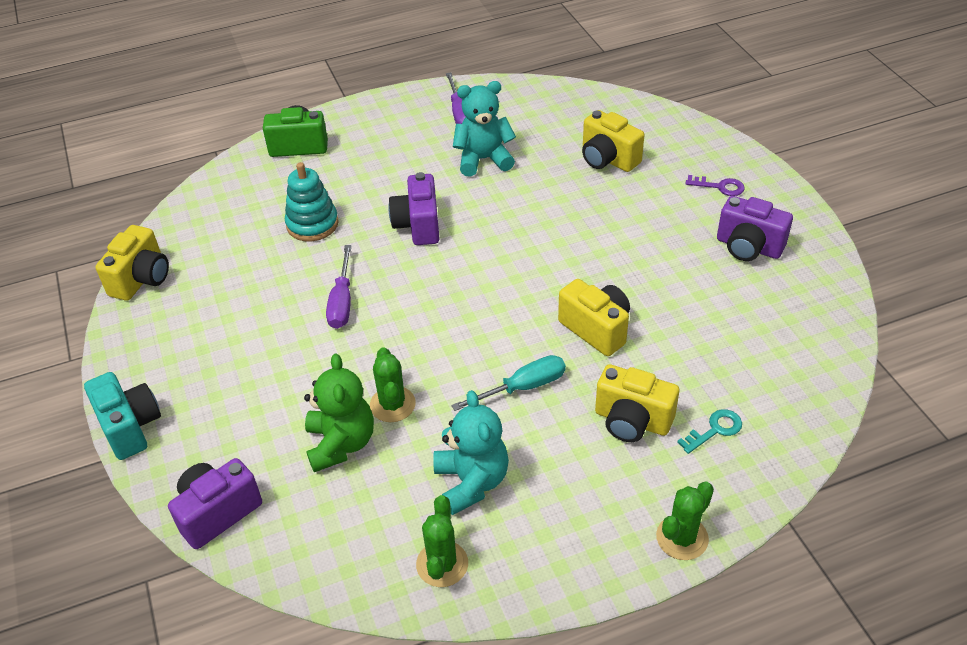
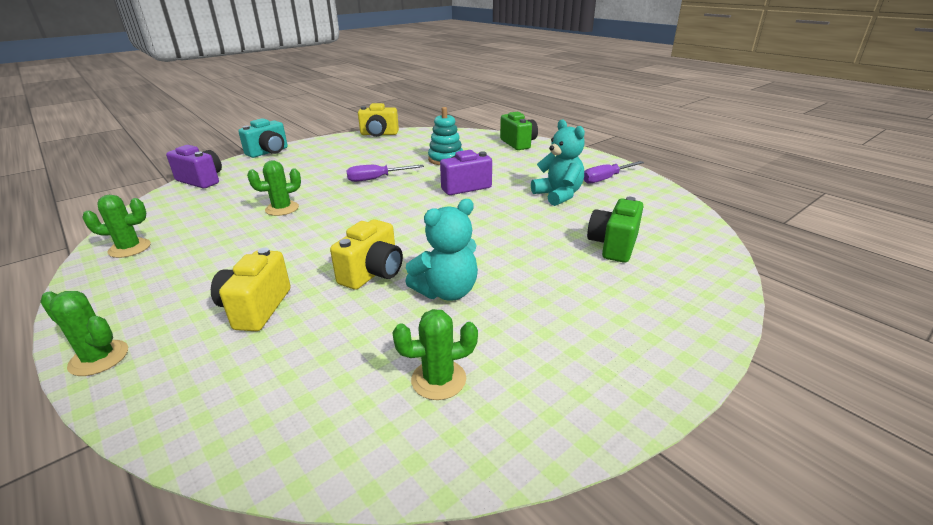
camera: 70 degrees right, 15 degrees down
(341, 443) = (248, 200): green teddy bear -> none
(471, 482) = (203, 246): turquoise teddy bear -> turquoise teddy bear (447, 292)
(522, 387) = (298, 251): turquoise screwdriver -> none
(608, 159) = (613, 246): yellow camera -> green camera
(715, 430) = (237, 363): turquoise key -> none
(719, 187) = (635, 319): purple key -> none
(748, 247) = (541, 355): purple camera -> none
(763, 307) = (438, 379): none -> green cactus

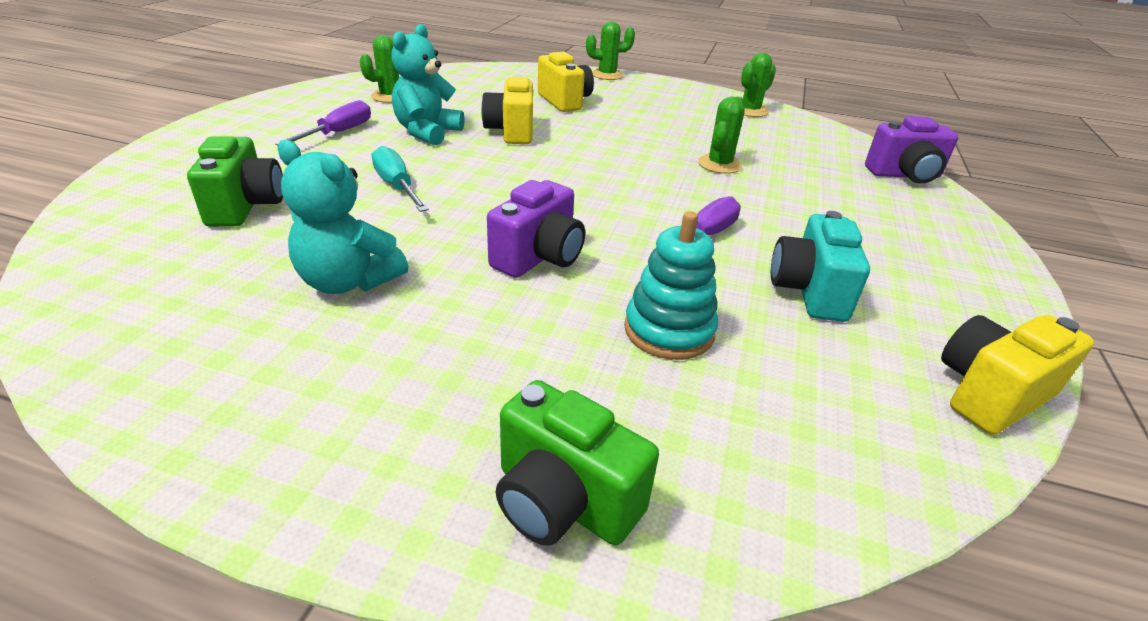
camera: 145 degrees right, 5 degrees up
(269, 152) = (994, 248): turquoise camera -> turquoise camera (809, 291)
(508, 239) = (397, 186): none -> turquoise screwdriver
(606, 179) = (235, 370): purple screwdriver -> purple screwdriver (338, 133)

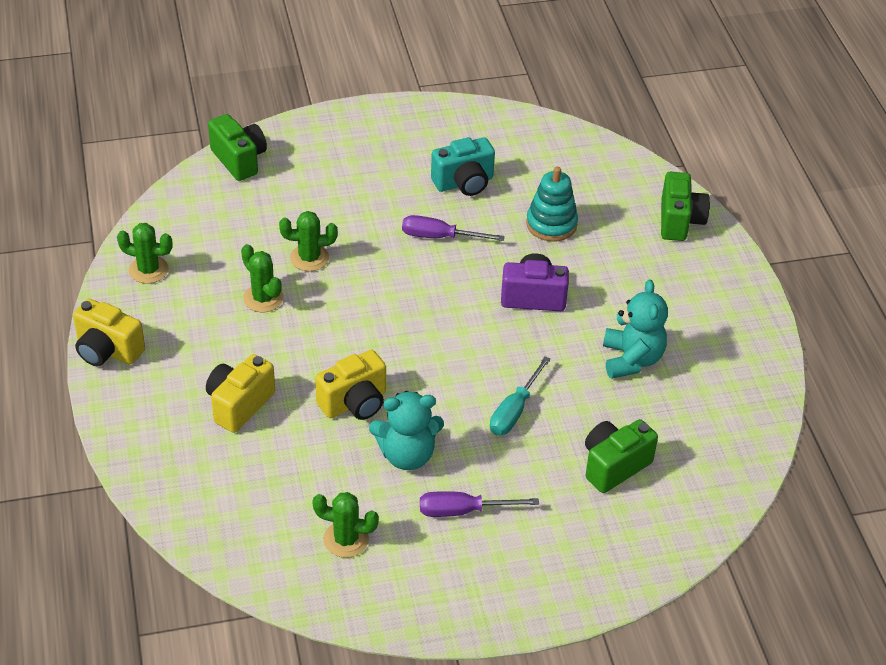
camera: 120 degrees left, 10 degrees up
(607, 75) = (114, 409): green cactus -> green cactus (263, 298)
(904, 175) = (239, 160): purple camera -> green camera
(989, 394) = (501, 119): yellow camera -> yellow camera (107, 350)

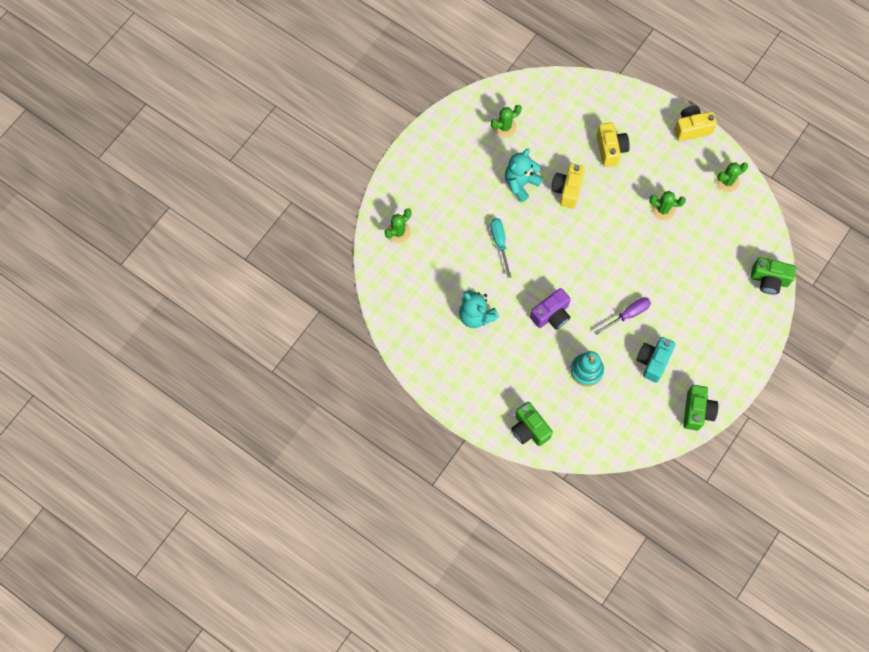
camera: 140 degrees right, 25 degrees up
(309, 258) = (670, 249): green cactus -> green cactus (398, 232)
(463, 511) = (473, 177): purple screwdriver -> none
(614, 466) = (434, 250): green camera -> green camera (697, 411)

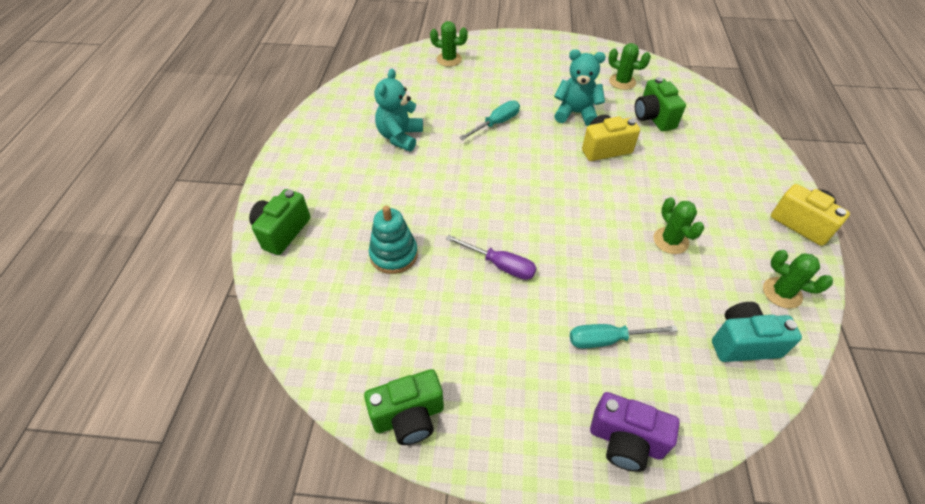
camera: 60 degrees right, 20 degrees down
(551, 315) = (445, 194): purple camera -> purple camera (625, 441)
(610, 149) = (689, 163): yellow camera -> none
(653, 361) = (453, 322): turquoise camera -> turquoise camera (743, 343)
(706, 290) = (608, 340): none -> turquoise screwdriver
(769, 280) = (698, 421): green camera -> green camera (653, 117)

